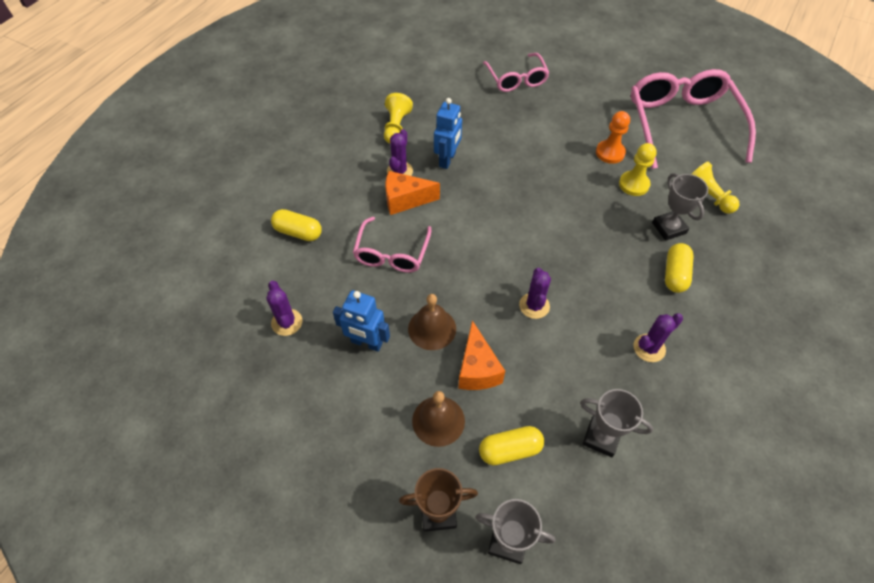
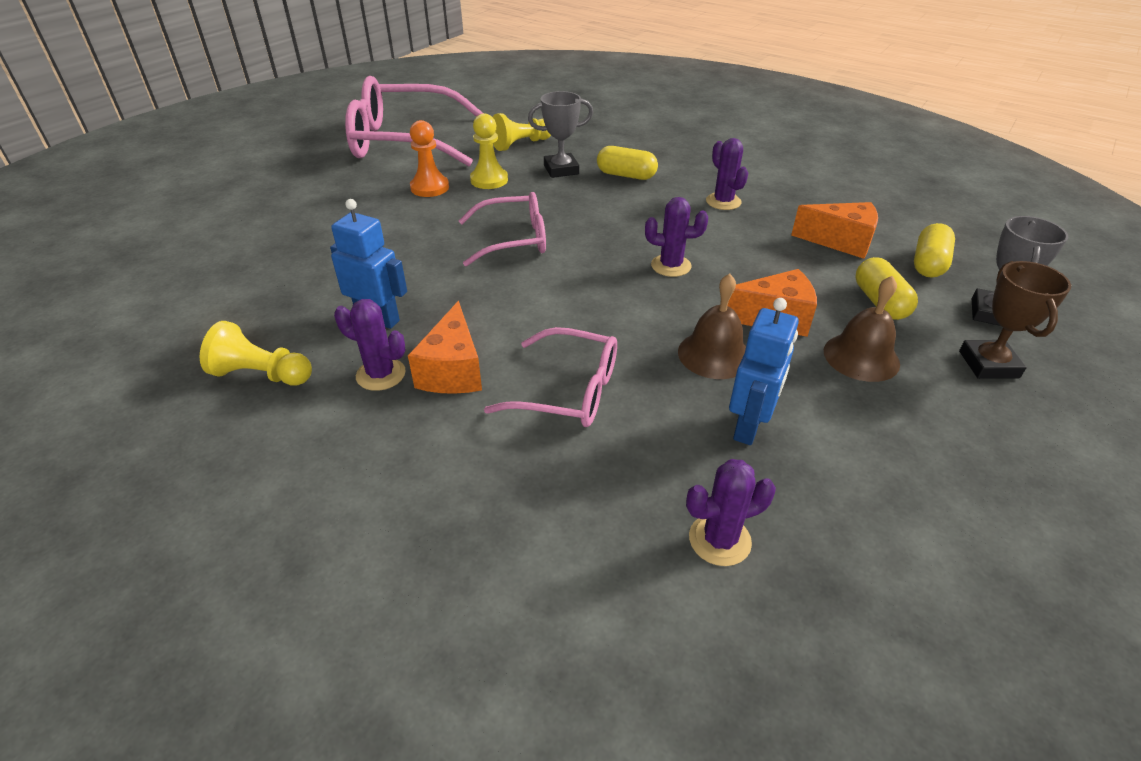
camera: 85 degrees left, 15 degrees down
(298, 232) = (494, 527): yellow capsule -> yellow capsule (928, 264)
(516, 79) = (235, 239): pink glasses -> pink glasses (514, 240)
(601, 437) = (840, 242): grey trophy -> orange cheese

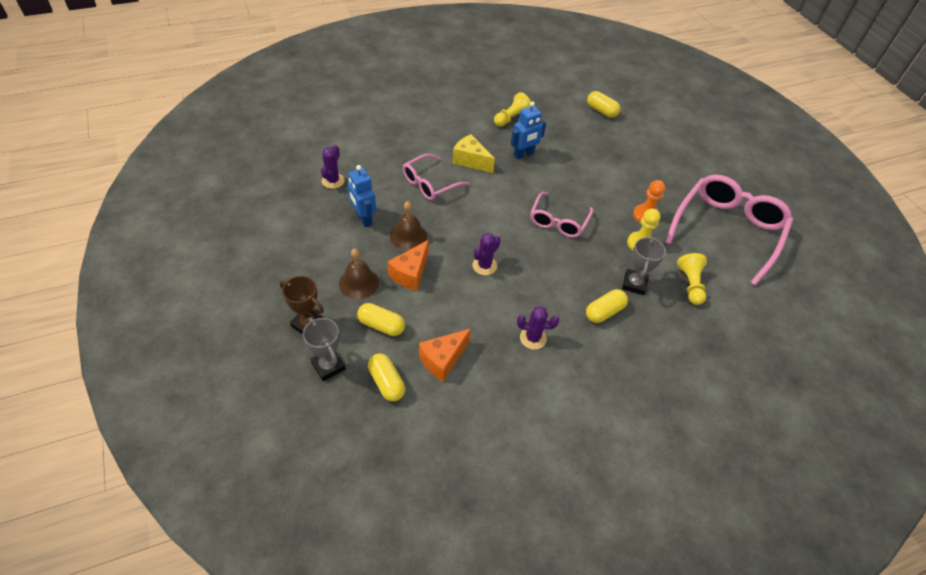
camera: 120 degrees right, 10 degrees up
(168, 281) = (601, 111): none -> yellow capsule
(381, 374) = (485, 143): purple cactus -> none
(453, 370) = (470, 161): orange cheese -> yellow cheese

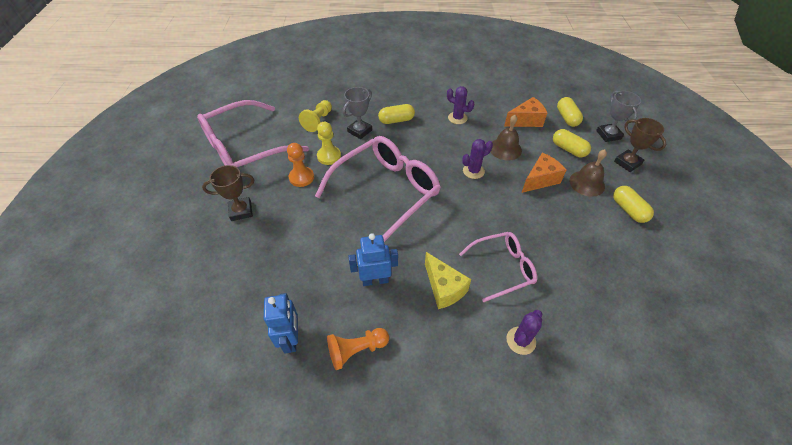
camera: 155 degrees left, 0 degrees up
(333, 181) = (620, 303): purple cactus -> purple cactus (521, 340)
(363, 218) = (582, 243): blue robot -> blue robot (291, 339)
(408, 236) = (537, 213): brown bell -> brown bell (505, 149)
(511, 118) = (356, 350): yellow pawn -> orange pawn
(558, 221) = (386, 192): pink glasses -> pink glasses, size x1.78
(601, 111) = (223, 328): yellow capsule -> yellow capsule (628, 210)
(666, 175) = (241, 211): none -> brown trophy

